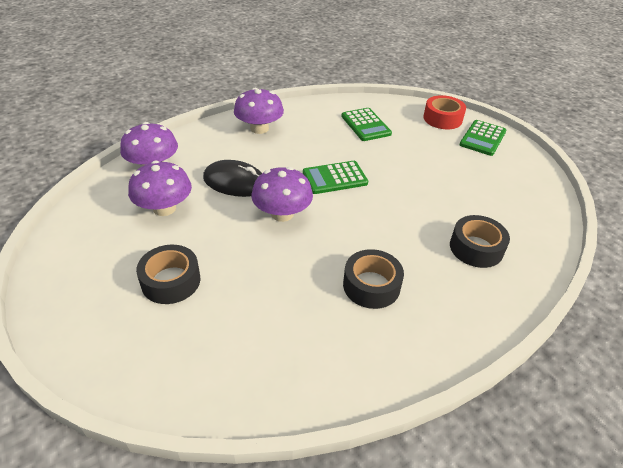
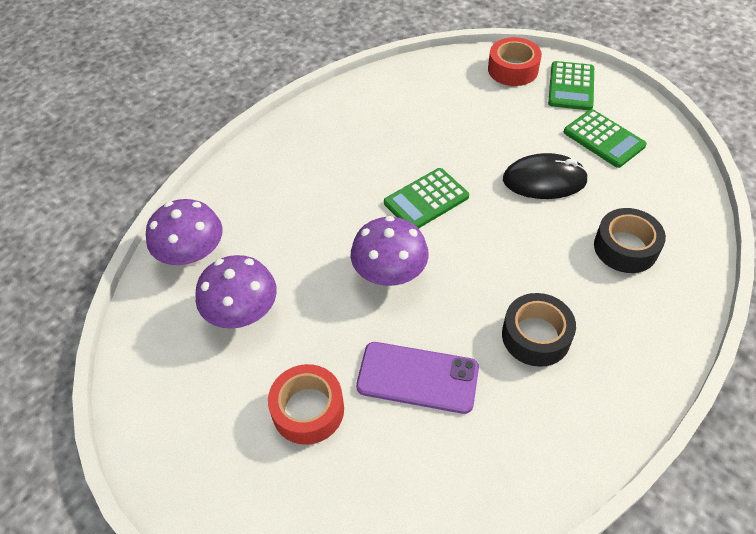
camera: 15 degrees left, 10 degrees up
(171, 281) = (308, 410): black tape -> red tape
(235, 182) = (309, 244): black mouse -> black mouse (544, 180)
(259, 128) = (296, 151): purple mushroom -> none
(263, 285) = (417, 377): none -> purple phone
(365, 125) = (425, 106): green calculator -> green calculator (603, 139)

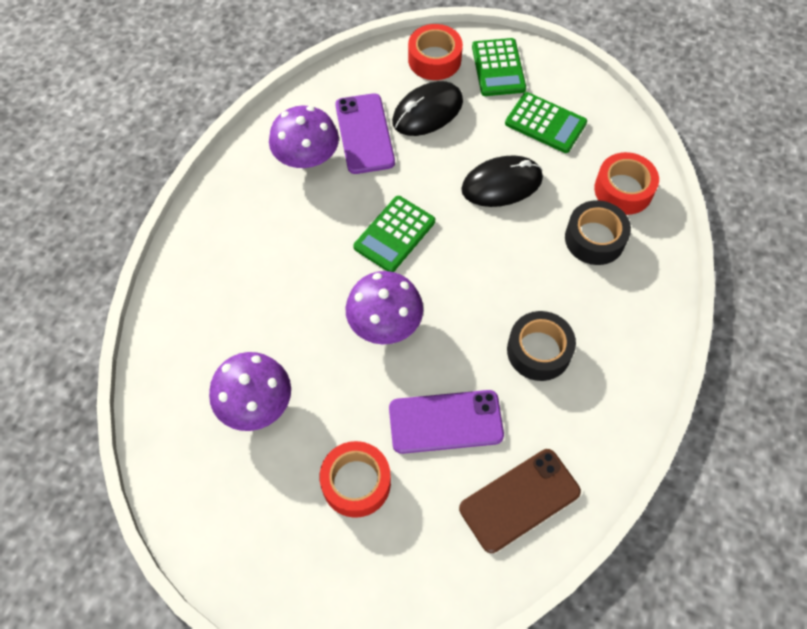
camera: 20 degrees left, 10 degrees up
(192, 253) = (178, 355): purple mushroom -> purple mushroom (306, 157)
(428, 114) = (364, 134): none -> purple phone
(469, 476) = (519, 500): none -> brown phone
(492, 108) = (427, 112): none -> black mouse
(668, 211) = (623, 190): none -> red tape

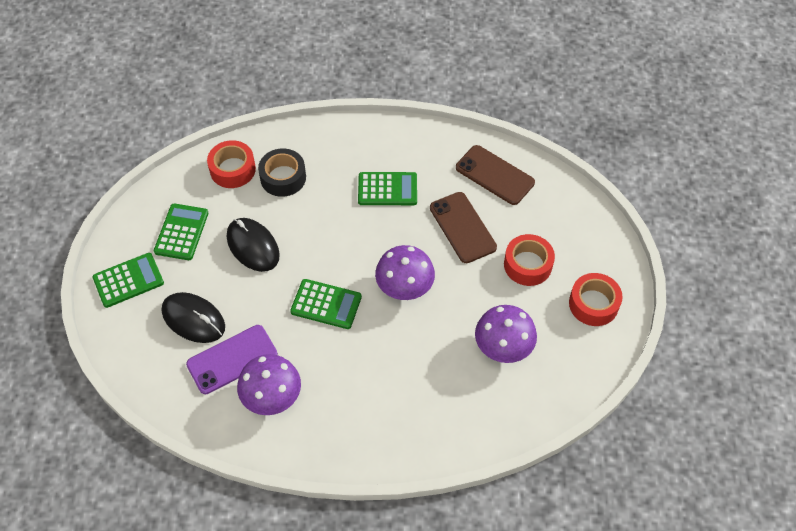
camera: 110 degrees left, 5 degrees down
(434, 59) = (130, 332): red tape -> red tape (593, 304)
(445, 422) = (462, 227): purple phone -> brown phone
(539, 351) = (387, 189): black tape -> green calculator

